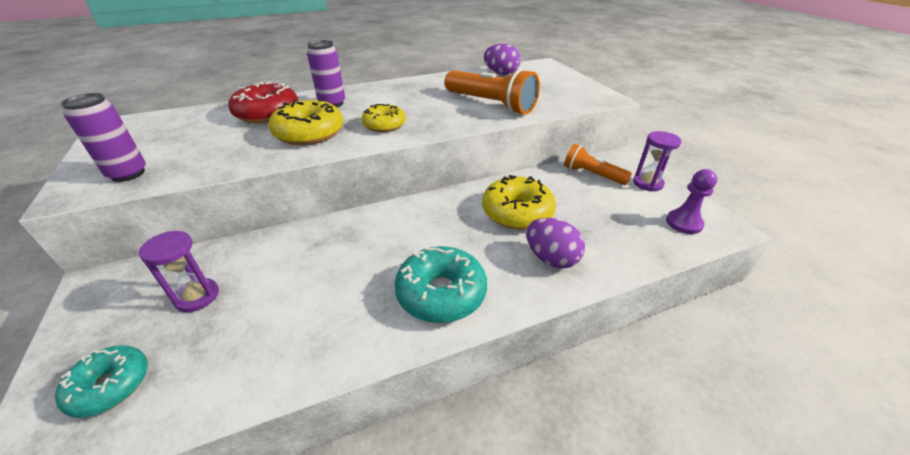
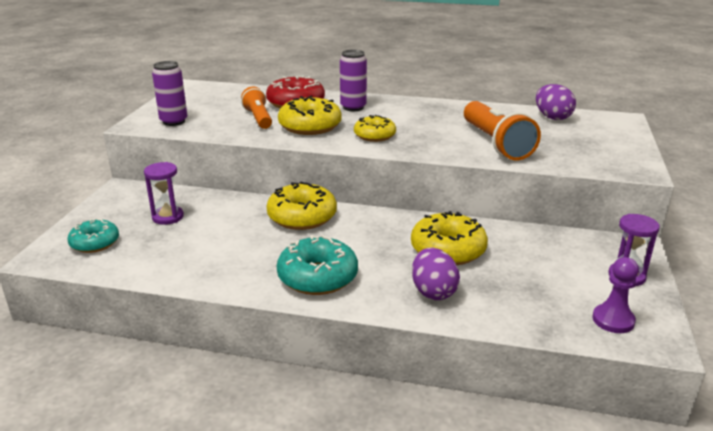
camera: 35 degrees right, 10 degrees down
(359, 231) = (302, 217): none -> yellow donut
(592, 175) = (571, 248): orange flashlight -> orange flashlight (258, 118)

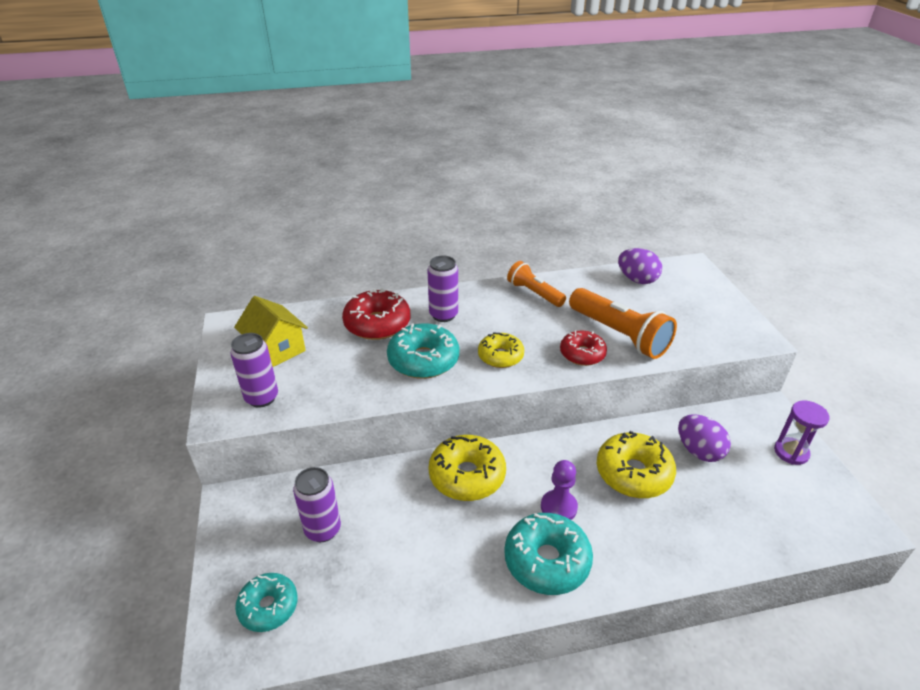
camera: 25 degrees left, 10 degrees up
(168, 217) = (323, 529): purple hourglass -> purple can
(208, 102) = (276, 350): none -> yellow house
(258, 118) = (356, 362): orange flashlight -> orange flashlight (534, 293)
(310, 126) = (423, 360): yellow donut -> turquoise donut
(433, 292) = (661, 537): purple egg -> purple egg (698, 451)
(448, 147) = (582, 354): none -> red donut
(613, 320) = (818, 513): purple pawn -> purple pawn (558, 507)

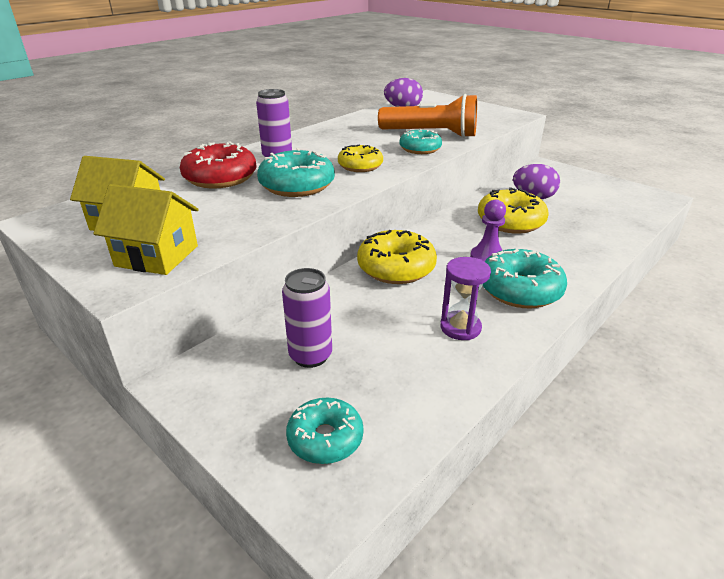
camera: 35 degrees left, 5 degrees down
(262, 398) = (157, 256): purple can -> yellow house
(534, 293) = (337, 130): orange flashlight -> none
(582, 354) = (420, 149): red donut -> turquoise donut
(791, 452) = (582, 180): purple hourglass -> purple hourglass (460, 327)

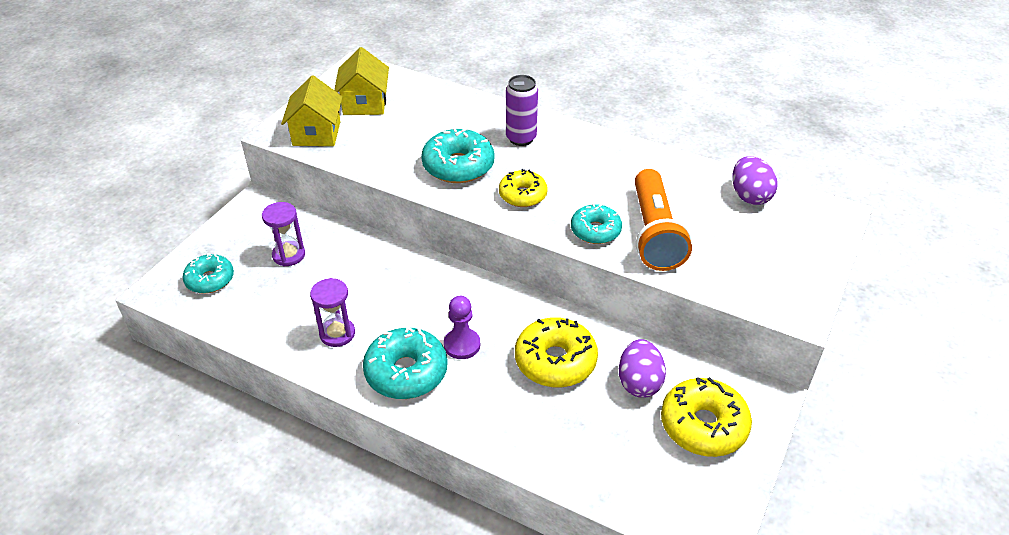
camera: 75 degrees right, 10 degrees up
(220, 178) = (459, 120): red donut -> none
(310, 356) = (289, 255): purple can -> purple hourglass
(396, 268) = (423, 281): yellow donut -> yellow donut (703, 425)

